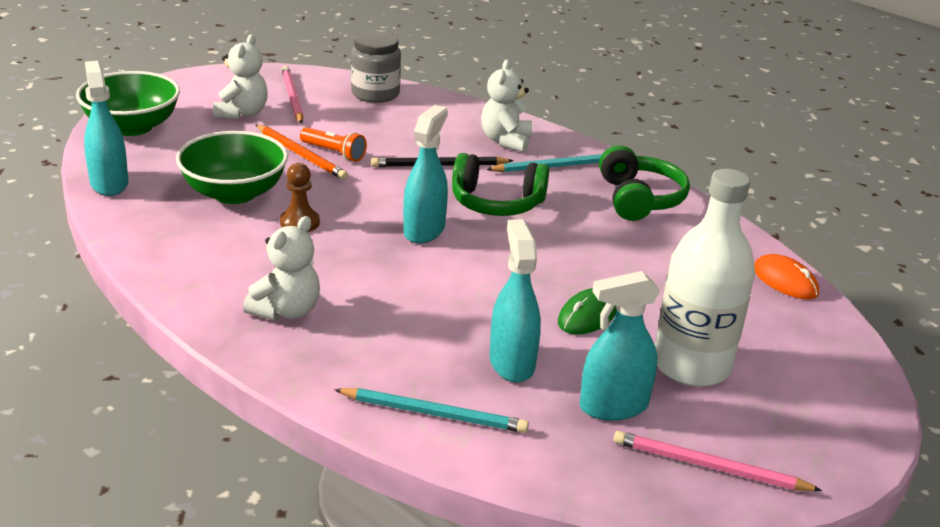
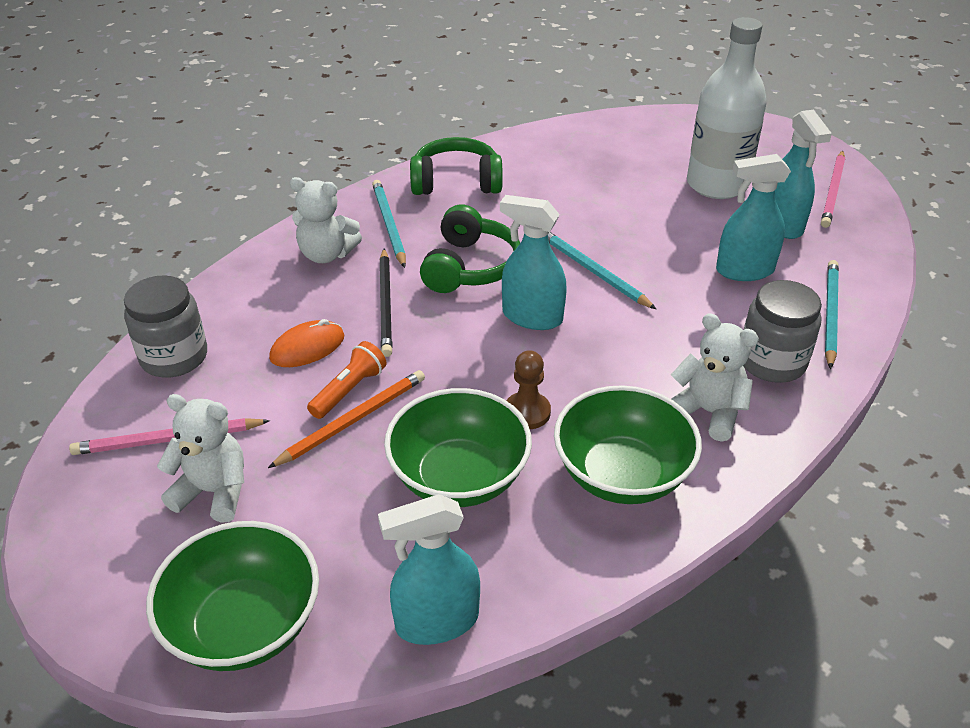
camera: 85 degrees left, 10 degrees up
(220, 260) = (622, 474): none -> green bowl
(354, 359) = (772, 362): none -> grey jar
(497, 266) = (593, 271): none -> turquoise pencil
(587, 315) = (662, 227): green mouse -> none
(785, 281) = (586, 129): orange mouse -> orange mouse (307, 347)

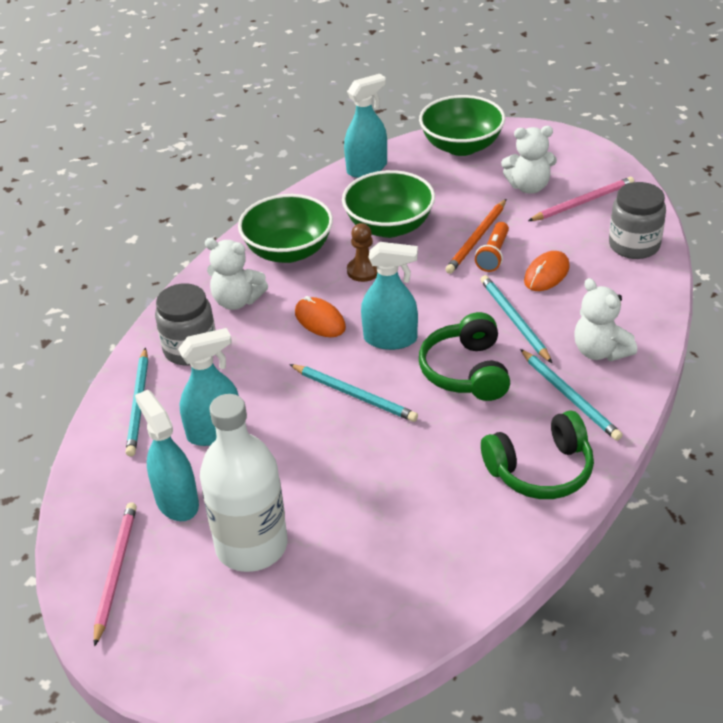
camera: 165 degrees right, 0 degrees up
(326, 254) = (600, 351): white teddy bear -> white teddy bear turned 120 degrees counterclockwise
(386, 304) = (514, 320): black pencil -> turquoise pencil
(606, 359) = (320, 320): none -> orange mouse

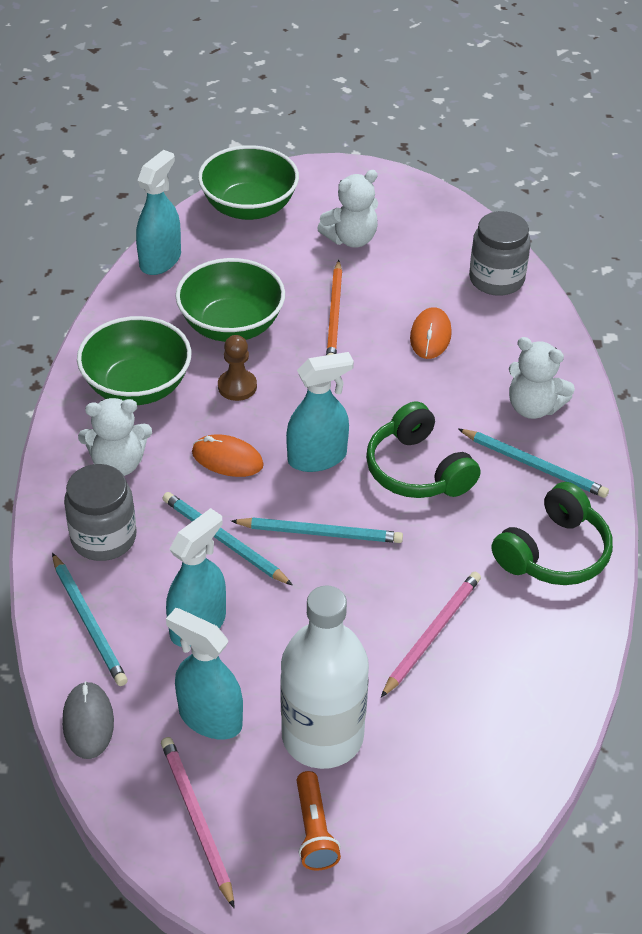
camera: 30 degrees left, 5 degrees up
(89, 474) = (88, 722): none -> grey mouse
(493, 255) = (363, 329): orange flashlight -> orange flashlight (314, 830)
(514, 320) = (430, 398): turquoise pencil -> turquoise pencil (224, 541)
(583, 202) = (417, 243): pink pencil -> pink pencil (432, 634)

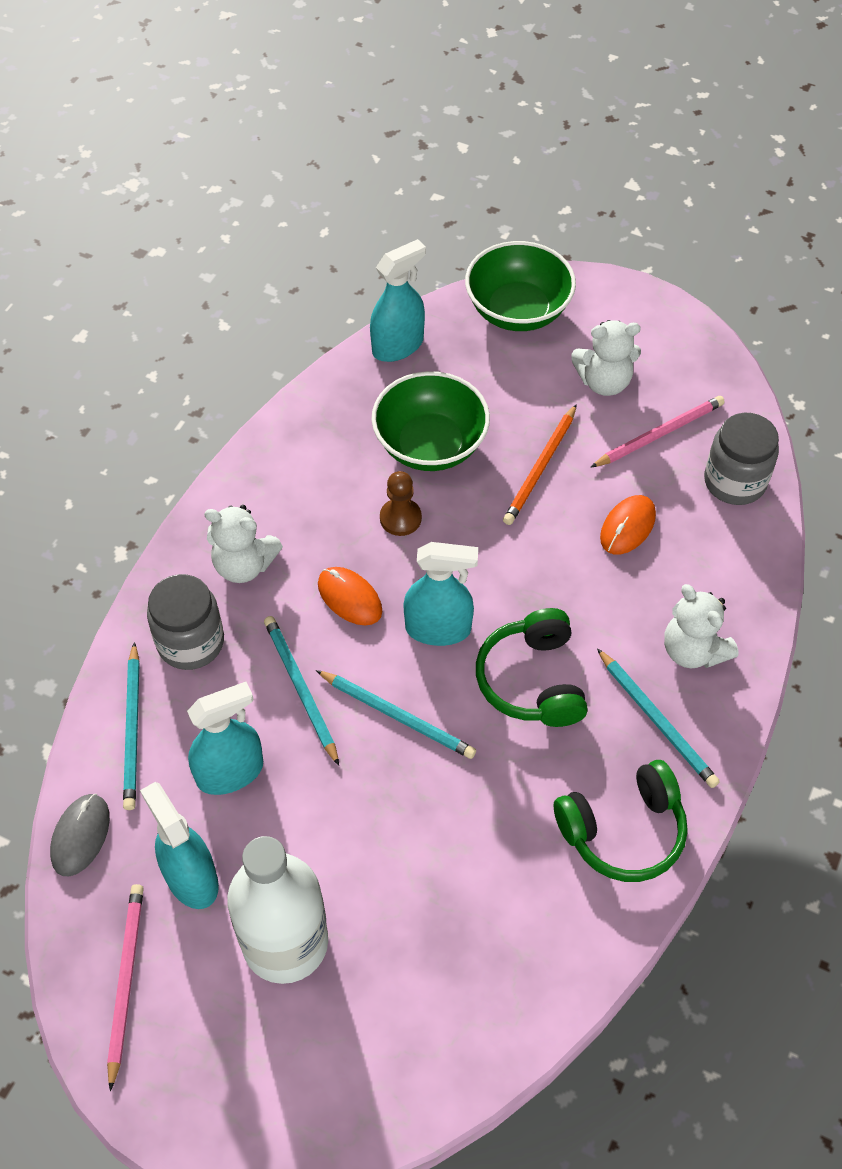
camera: 25 degrees right, 10 degrees up
(137, 386) = (304, 484): green bowl -> none
(314, 830) = (226, 1041): orange flashlight -> none
(432, 634) = (449, 874): pink pencil -> pink pencil (659, 434)

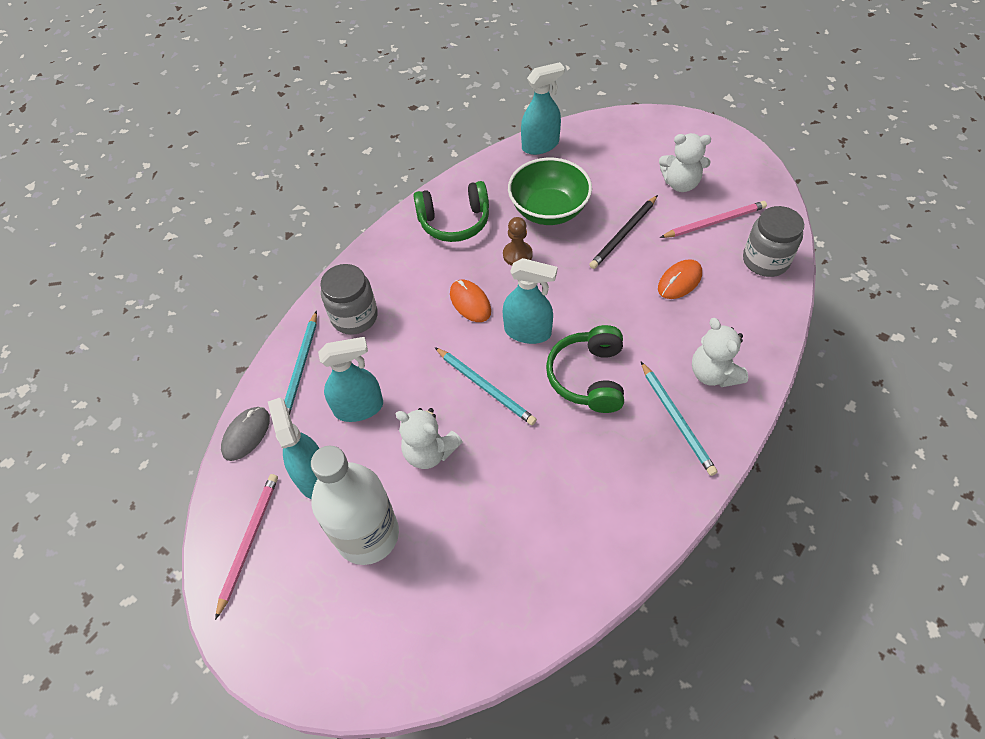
camera: 15 degrees right, 0 degrees up
(244, 565) = (403, 271): white teddy bear -> white teddy bear (429, 452)
(300, 689) = (421, 358): turquoise pencil -> none
(517, 311) = (628, 132): green bowl -> none
(540, 468) = (623, 234): orange pencil -> black pencil
(623, 831) = (636, 496): green headphones -> green headphones (454, 222)

